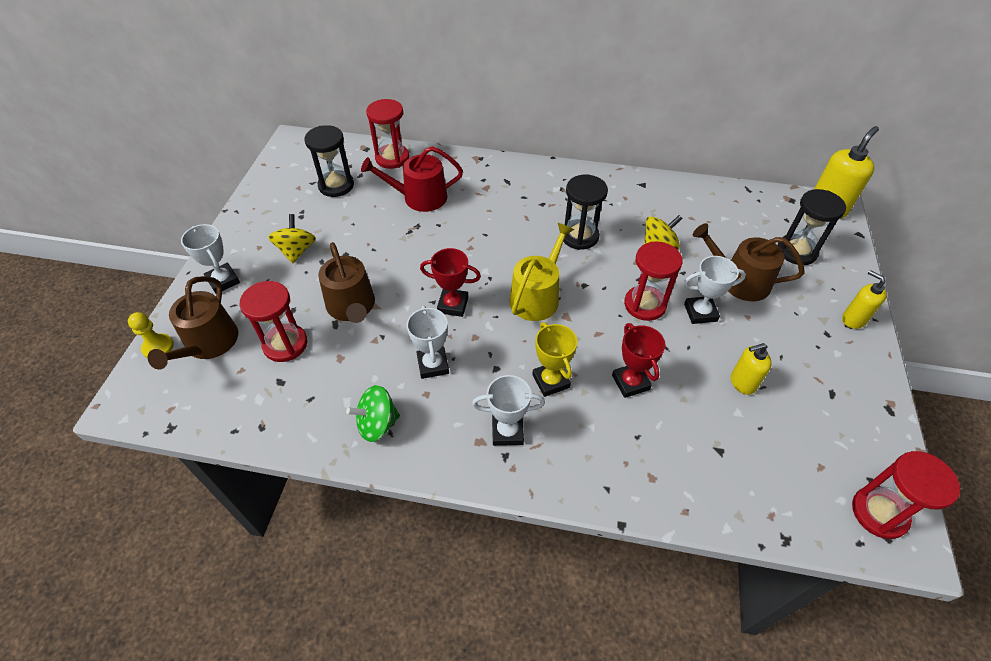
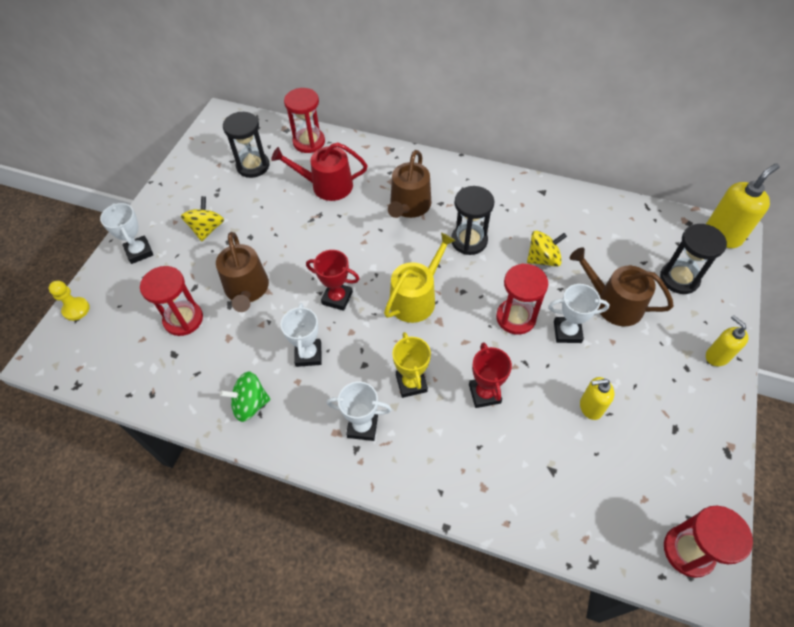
camera: 10 degrees right, 5 degrees up
(208, 344) = (118, 311): brown watering can -> brown watering can (409, 206)

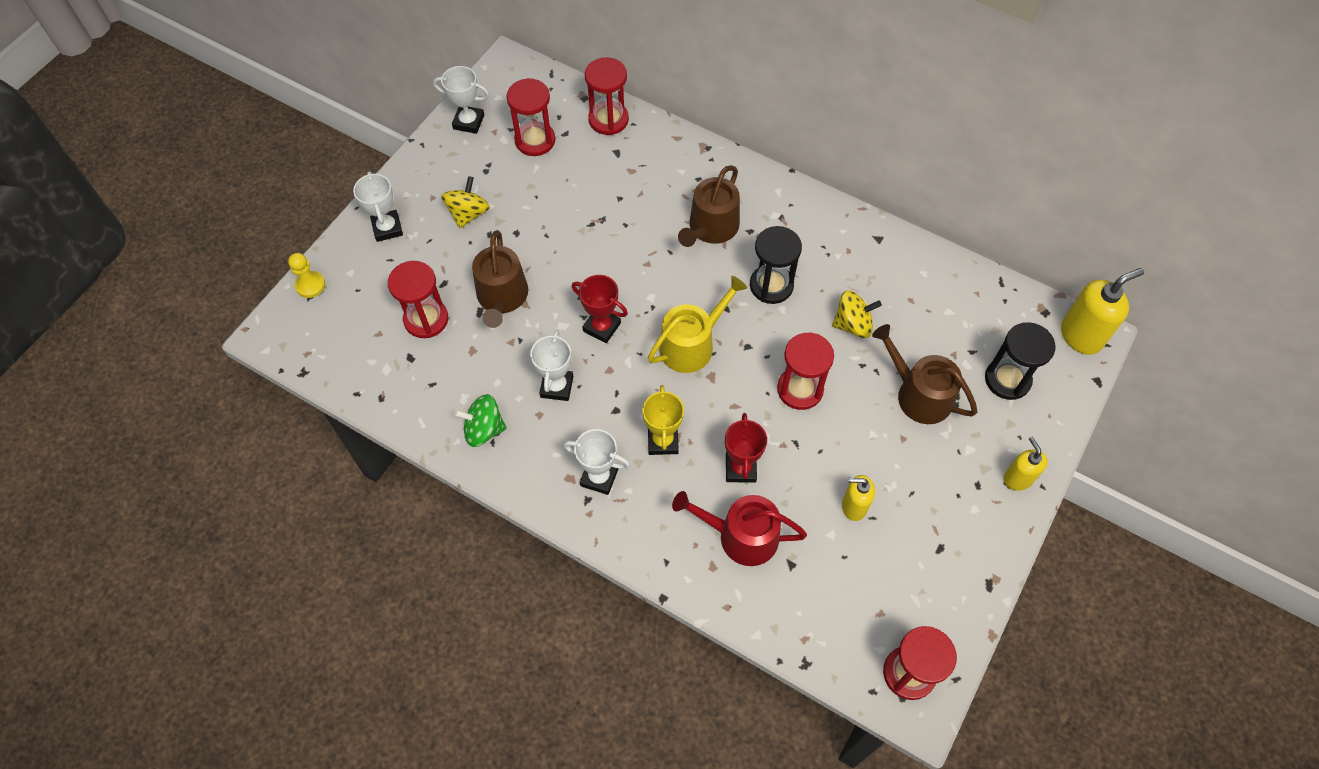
camera: 10 degrees right, 5 degrees up
(253, 166) = (535, 140): black hourglass -> red hourglass
(326, 186) = (618, 183): red watering can -> red watering can (741, 536)
(567, 332) = (854, 417): white trophy -> white trophy (468, 122)

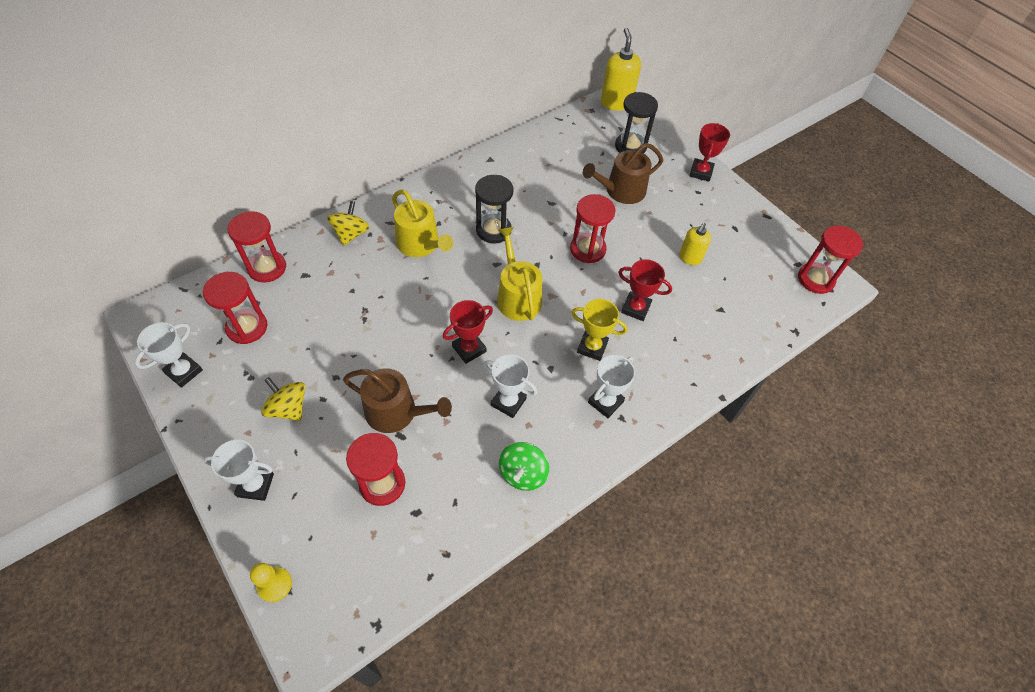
camera: 70 degrees left, 5 degrees down
(711, 228) = (421, 244): brown watering can -> yellow watering can
(741, 536) = (689, 329): red watering can -> none
(853, 324) = (551, 200): yellow spinning top -> yellow spinning top (351, 234)
(1017, 479) = (701, 172): yellow soap dispenser -> red trophy

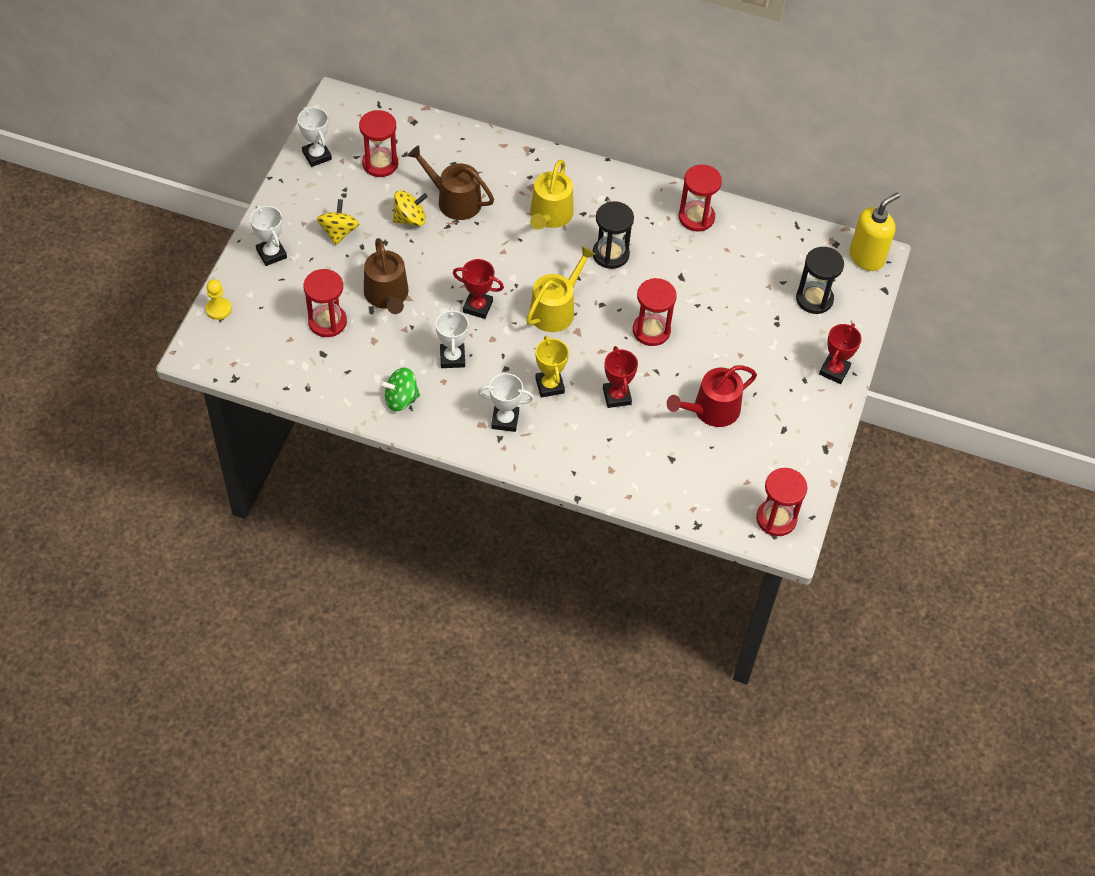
camera: 55 degrees right, 0 degrees up
(184, 372) = (317, 155): white trophy -> white trophy turned 60 degrees clockwise
(267, 268) = (440, 137): red hourglass -> red hourglass (696, 217)
(351, 234) = (518, 165): yellow spinning top -> yellow spinning top (410, 219)
(621, 191) = (746, 320): brown watering can -> brown watering can (454, 200)
(690, 258) = (711, 410): yellow soap dispenser -> red watering can
(701, 172) = (834, 371): red trophy -> red trophy turned 45 degrees counterclockwise

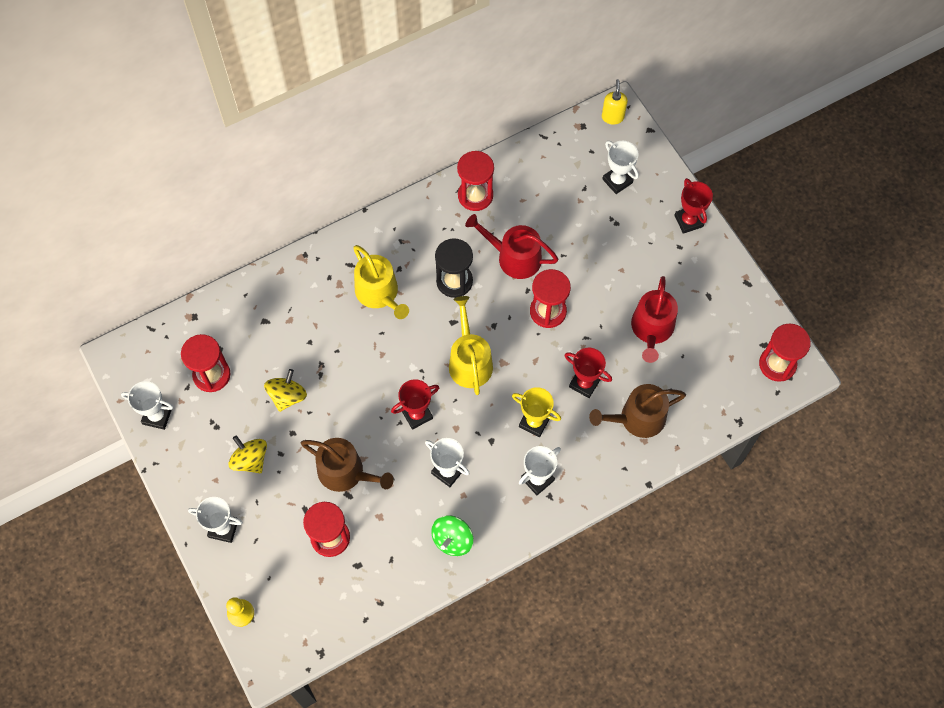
camera: 45 degrees left, 10 degrees up
(454, 200) = (300, 349): brown watering can -> brown watering can (637, 418)
(672, 277) = (514, 257): none -> red watering can
(814, 299) = (617, 181): black hourglass -> white trophy
(867, 257) = (612, 117): yellow soap dispenser -> yellow soap dispenser, size x0.62

